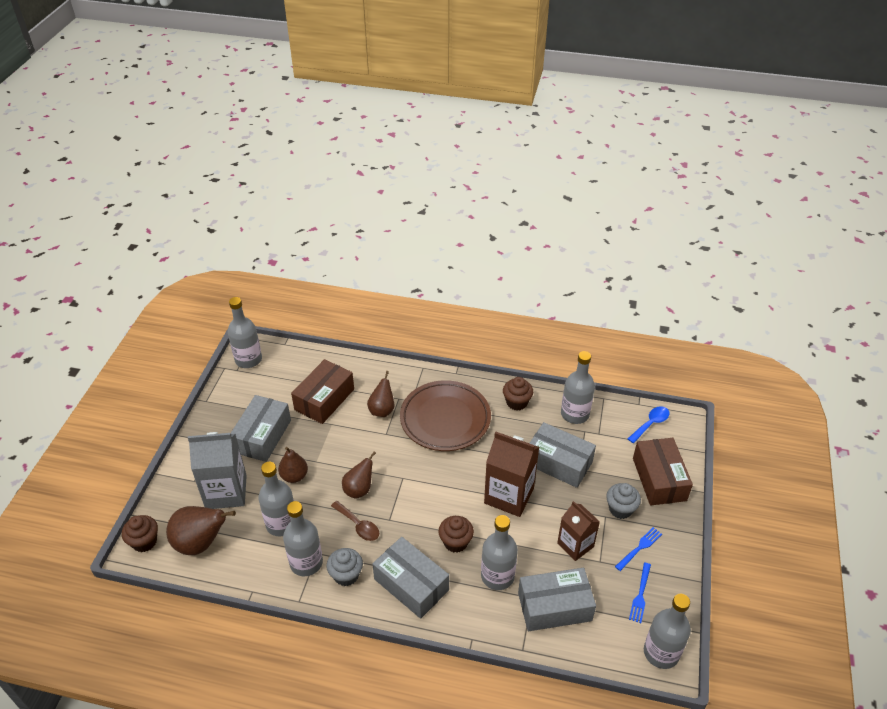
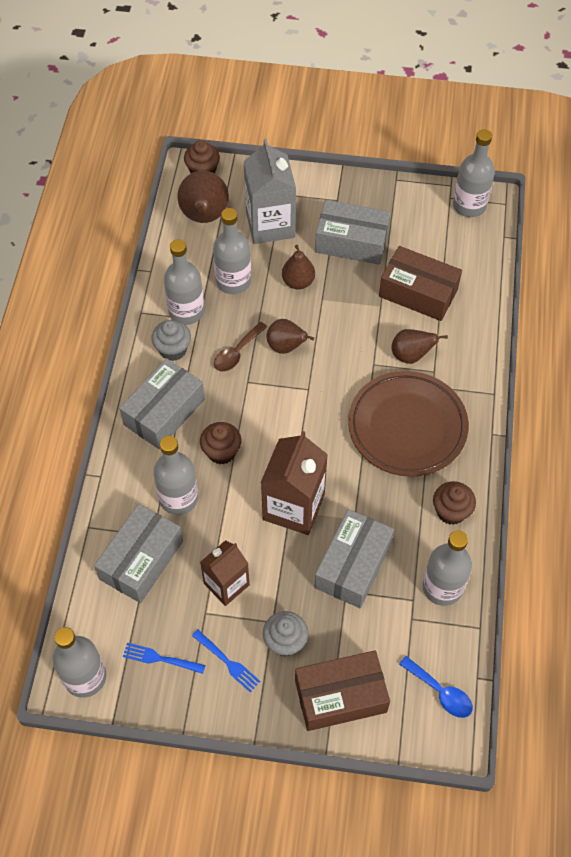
camera: 85 degrees right, 15 degrees up
(554, 607) = (141, 560): grey box -> grey box turned 45 degrees clockwise

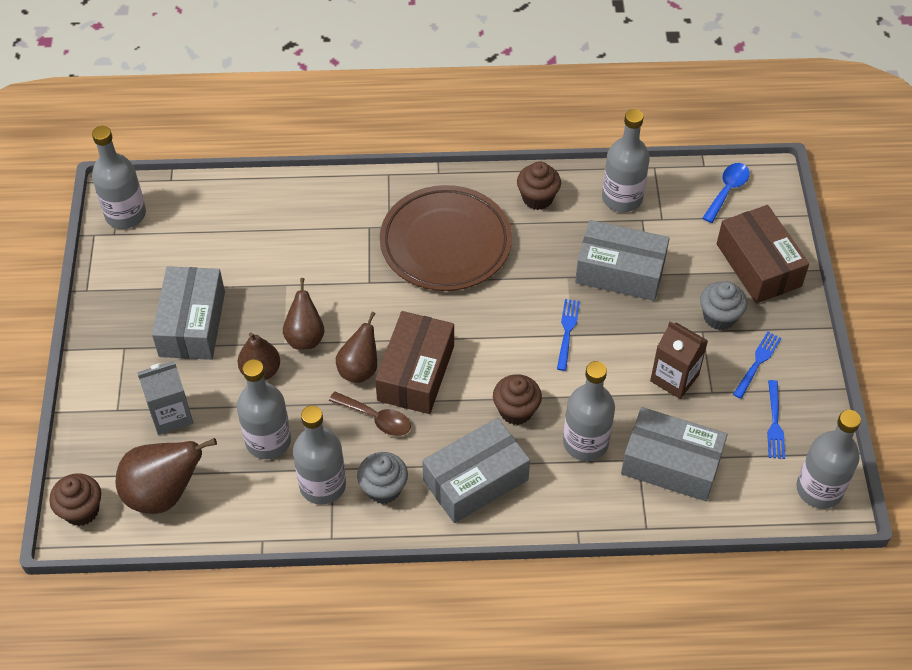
camera: 100 degrees left, 5 degrees down
(164, 412) = (475, 480): grey box -> grey box turned 60 degrees counterclockwise
(270, 224) = (171, 415): grey carton -> grey carton, size x0.65
(293, 507) = (567, 331): brown carton -> blue fork
(411, 355) = (351, 249): brown pear -> brown pear (305, 337)
(418, 292) = (262, 251): brown box -> brown box (416, 373)

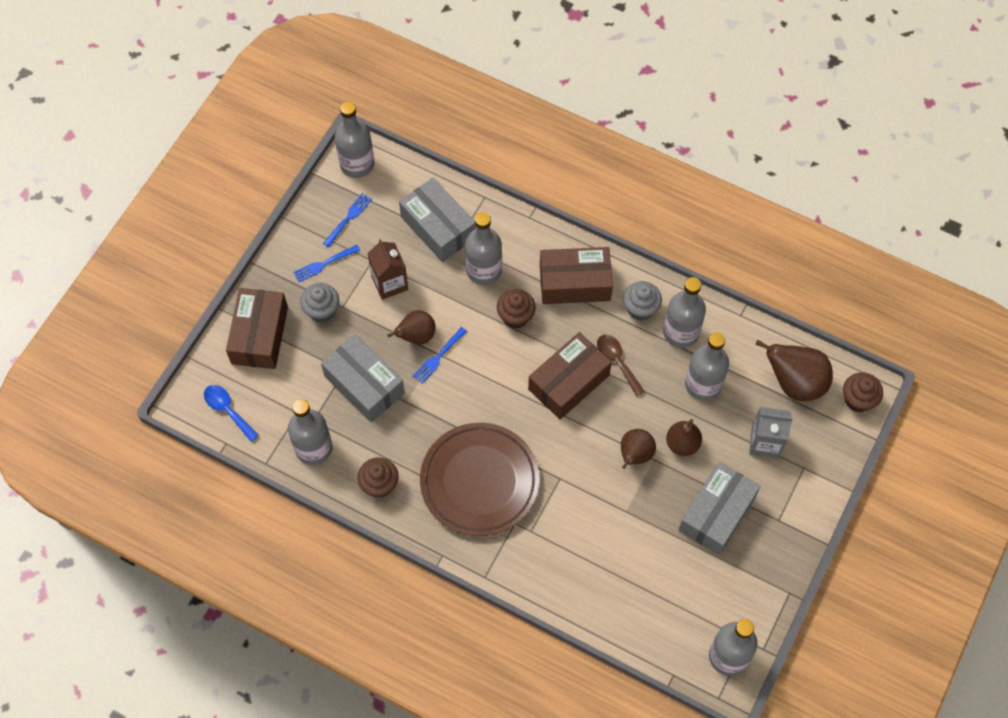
camera: 150 degrees left, 10 degrees up
(359, 369) = (608, 407): brown pear -> brown pear (416, 336)
(475, 480) = (575, 283): grey box -> brown box
(727, 190) = (227, 410): blue spoon -> blue spoon turned 75 degrees clockwise

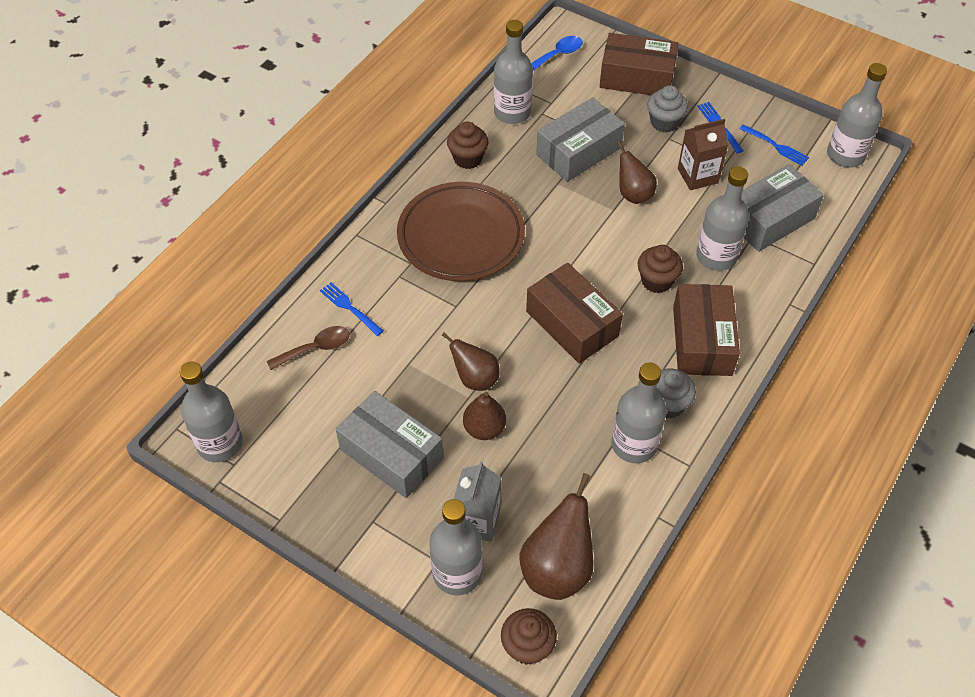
camera: 95 degrees right, 10 degrees down
(438, 357) = (608, 211): blue fork -> blue fork (349, 308)
(617, 362) = (596, 373): brown spoon -> brown spoon (316, 348)
(703, 385) = (561, 460): grey bottle -> grey bottle (457, 573)

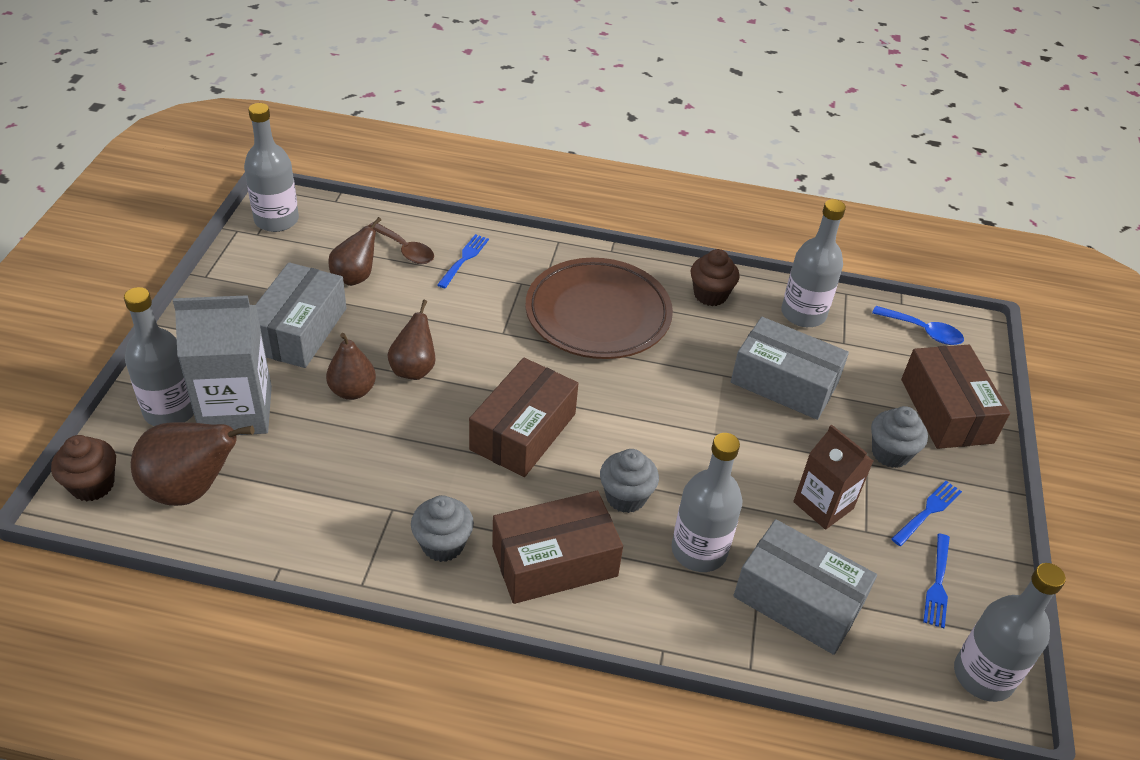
camera: 65 degrees right, 10 degrees down
(477, 520) = (236, 411): grey carton -> grey carton, size x1.54
(633, 194) = (750, 447): brown pear -> brown pear (355, 277)
(634, 444) = (374, 523): grey bottle -> none
(656, 281) = (625, 497): brown cupcake -> grey cupcake

